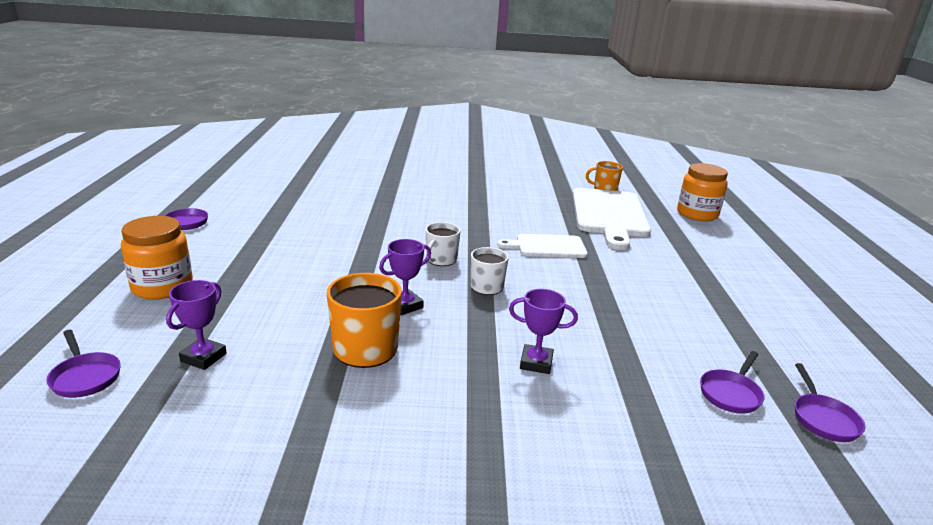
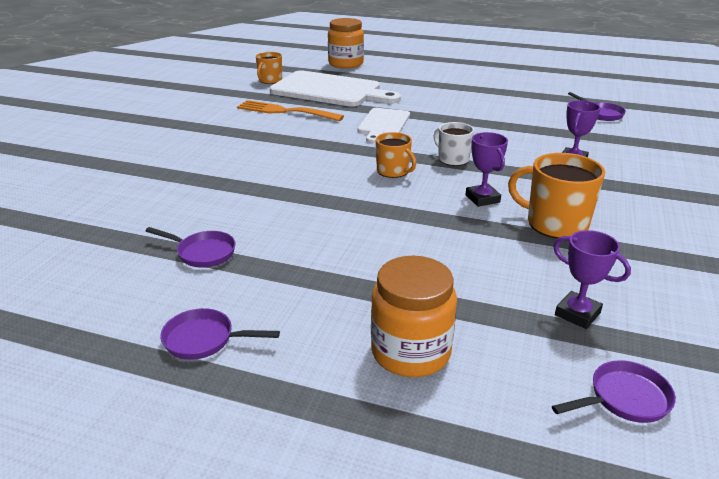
camera: 70 degrees left, 5 degrees up
(441, 260) = (393, 171): white mug -> orange mug
(537, 204) = (286, 111): none -> orange fork
(823, 418) = (621, 100): purple pan -> purple pan (202, 253)

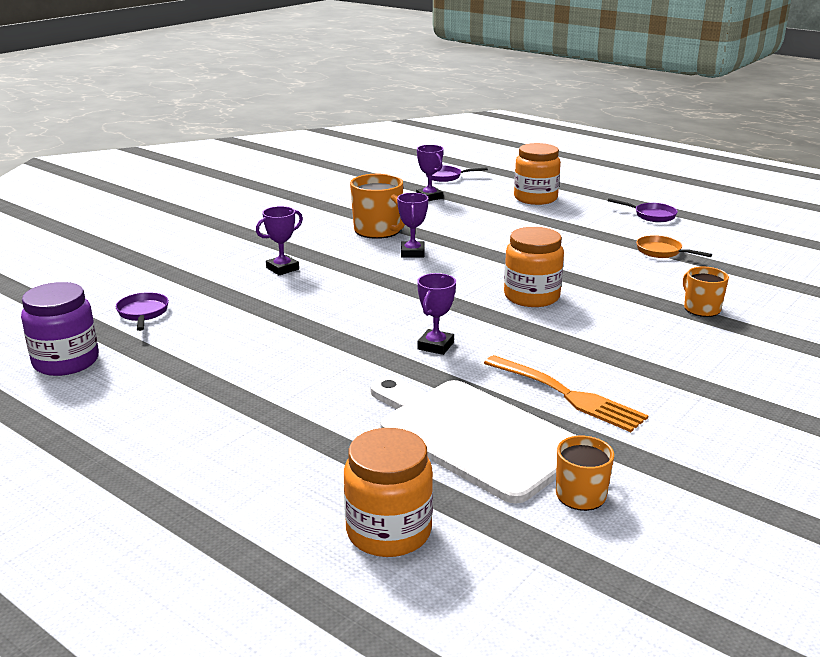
camera: 160 degrees left, 5 degrees down
(202, 253) = (662, 252): purple pan -> orange pan
(334, 170) = (531, 296): none -> orange jar
(383, 124) = (435, 346): white cutting board -> purple trophy
(393, 171) = (471, 286): orange mug -> orange mug (701, 308)
(452, 159) = (398, 288): white mug -> none
(583, 87) = (66, 362): none -> purple jar

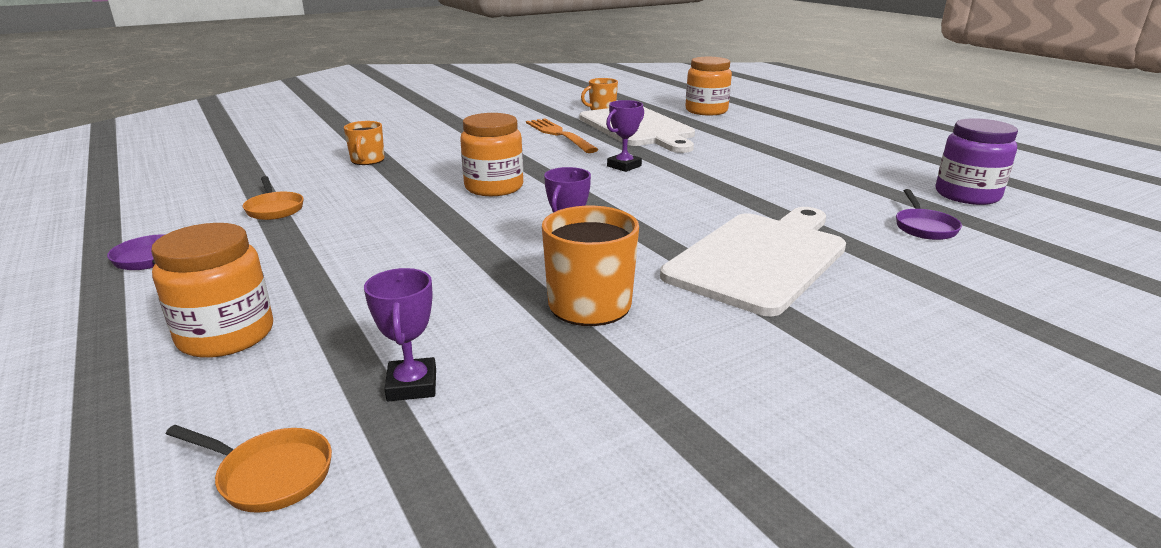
camera: 160 degrees left, 0 degrees up
(282, 268) = (760, 258): purple trophy -> white cutting board
(446, 177) = (269, 475): purple pan -> orange pan

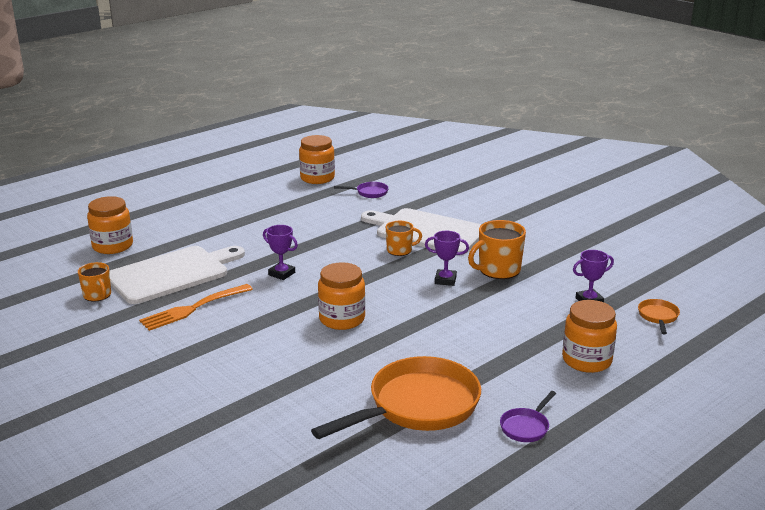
camera: 100 degrees left, 0 degrees up
(274, 209) = (417, 406): orange pan -> orange pan, size x2.33
(367, 160) = (285, 394): orange mug -> orange mug (400, 250)
(967, 195) = (317, 178): purple jar -> orange jar

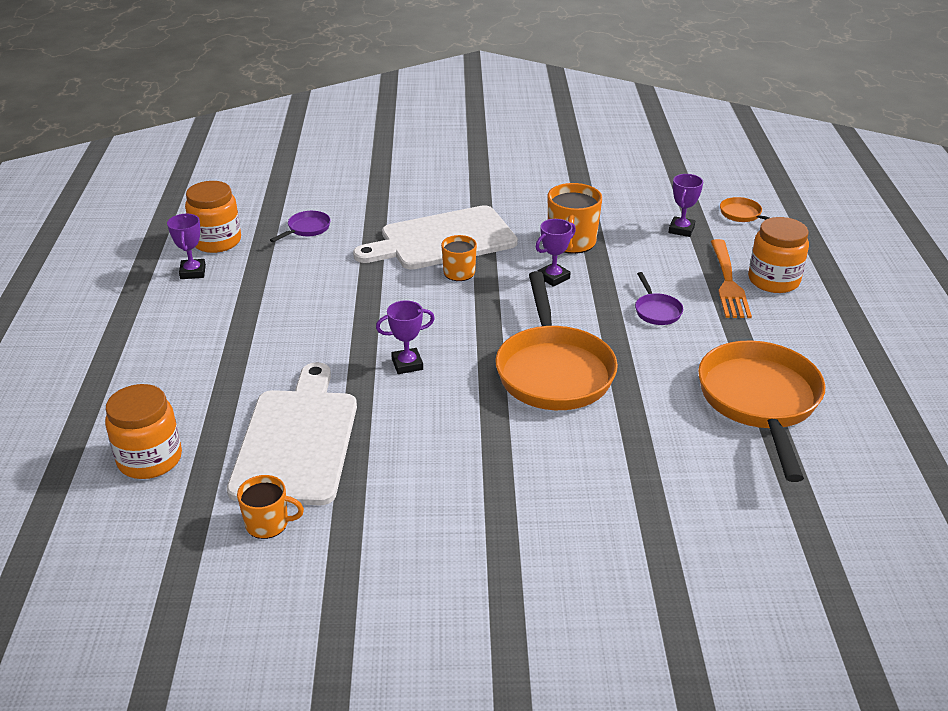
camera: 50 degrees left, 10 degrees up
(194, 308) = (403, 458): orange fork -> orange fork (727, 282)
(279, 186) = (193, 272): none -> purple trophy
(342, 319) = (553, 370): orange jar -> orange pan
(526, 427) = (845, 361): purple pan -> purple pan (656, 311)

